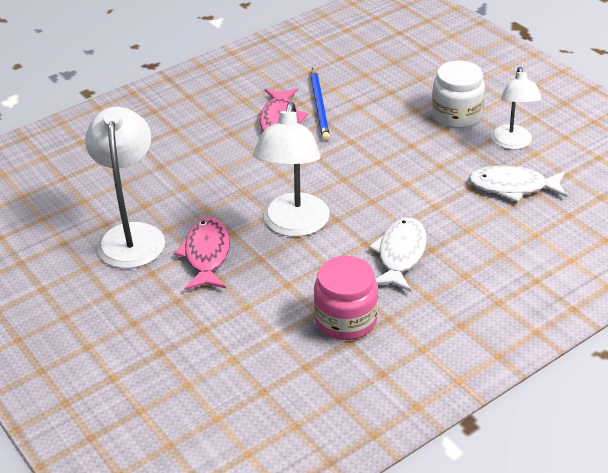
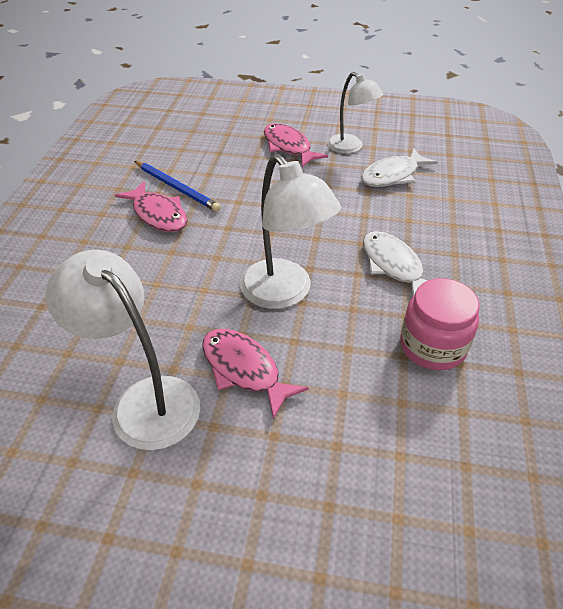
camera: 45 degrees left, 5 degrees up
(456, 115) = (288, 147): white jar -> pink fish

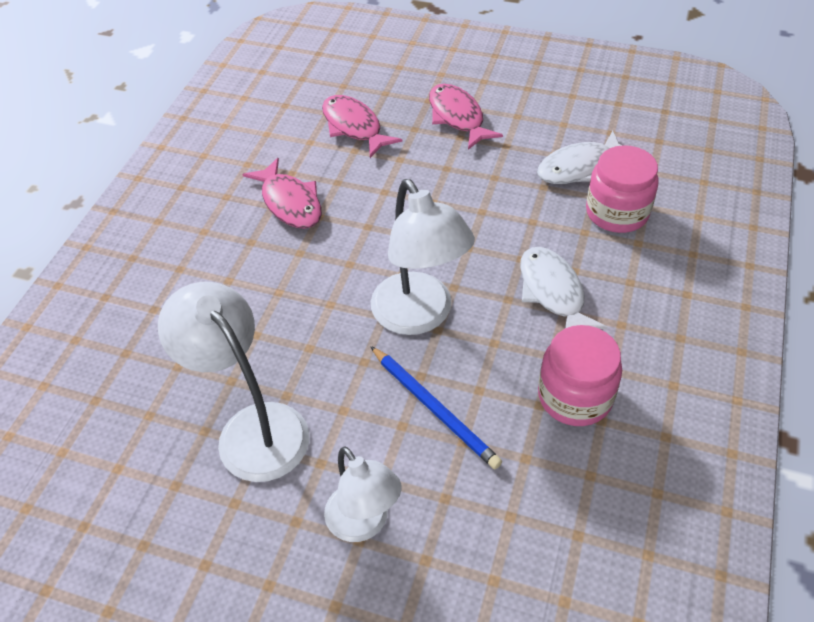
camera: 10 degrees right, 5 degrees up
(177, 188) = (315, 167): blue pencil -> blue pencil (434, 408)
(244, 370) = (361, 404): pink fish -> pink fish (354, 127)
(350, 147) = (535, 123): white lamp -> white lamp (364, 523)
(430, 205) = (617, 212): none -> pink jar

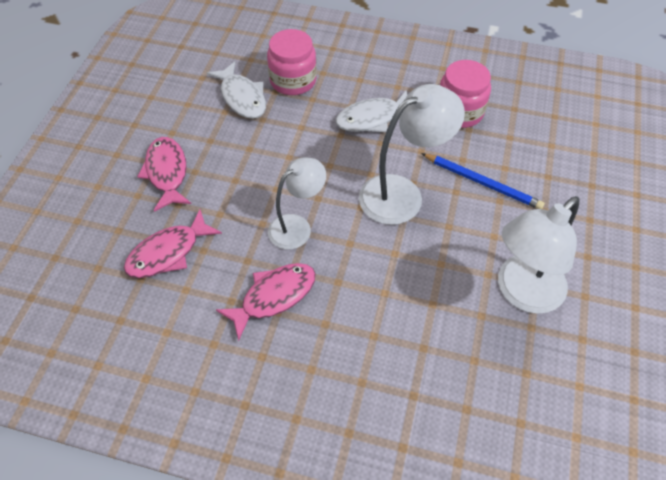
camera: 95 degrees left, 5 degrees up
(364, 523) = (578, 217): white lamp -> white lamp (297, 226)
(434, 408) = (482, 183): blue pencil -> blue pencil turned 75 degrees clockwise
(457, 117) = (167, 173): pink fish -> pink fish turned 105 degrees clockwise

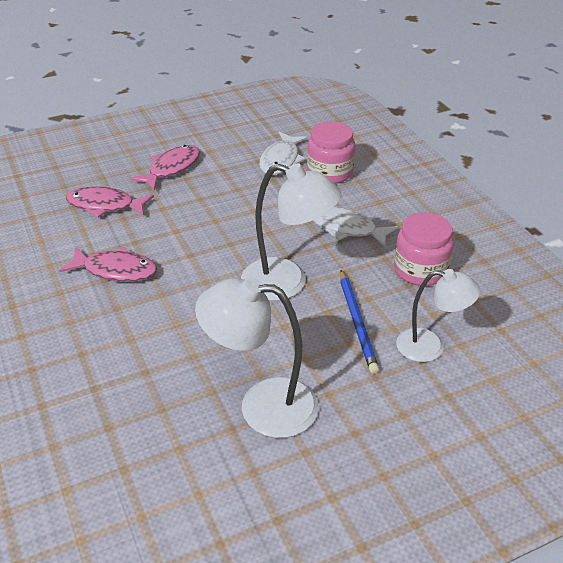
camera: 50 degrees right, 15 degrees down
(297, 226) = (191, 248): white lamp -> white lamp (430, 347)

